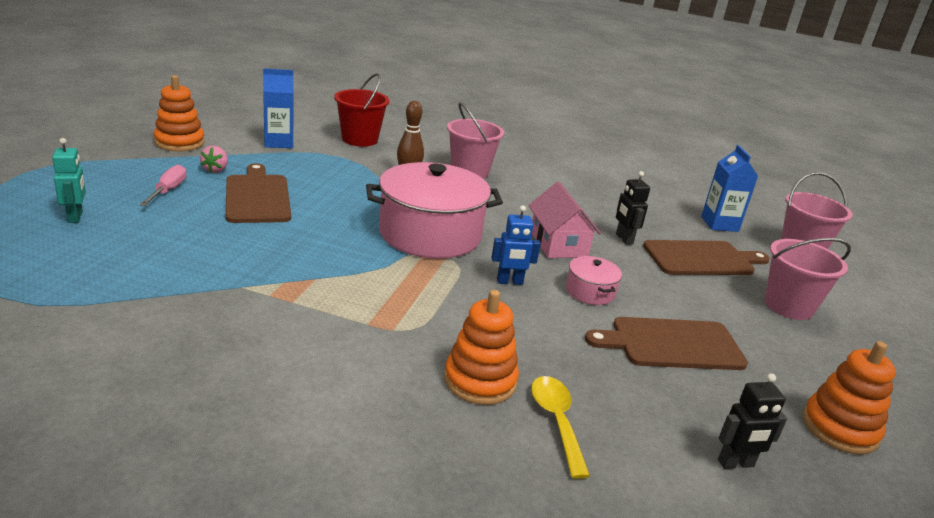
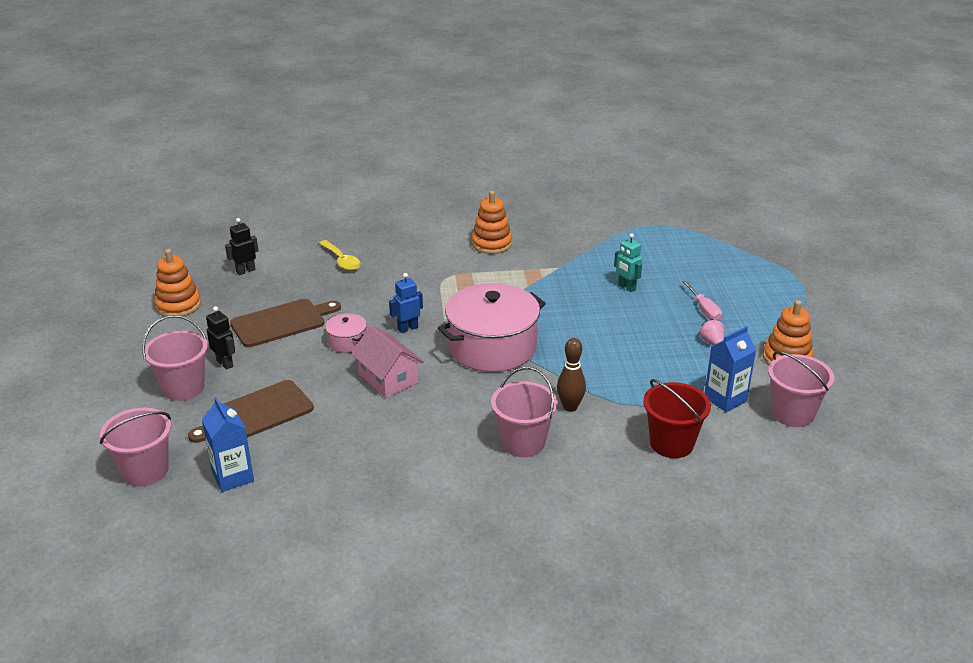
camera: 160 degrees right, 5 degrees up
(75, 217) = (710, 271): turquoise robot -> turquoise robot (626, 287)
(246, 123) = (792, 413): none -> pink bucket
(257, 197) = (645, 329): brown cutting board -> none
(480, 381) = (390, 265): orange stacking toy -> orange stacking toy (491, 244)
(624, 239) = (333, 409): black robot -> black robot (225, 363)

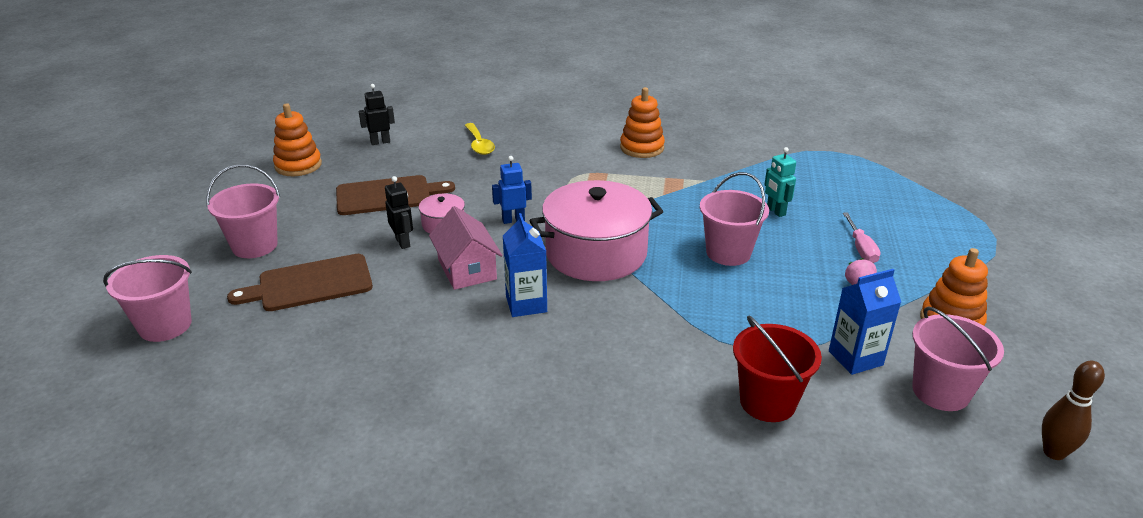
camera: 15 degrees right, 0 degrees up
(225, 363) = (309, 227): black robot -> black robot (403, 242)
(233, 477) = (247, 348): blue carton -> blue carton (526, 304)
(523, 443) = (584, 368): pink bucket -> pink bucket (728, 253)
(570, 407) = (657, 335): brown bowling pin -> brown bowling pin (1053, 452)

